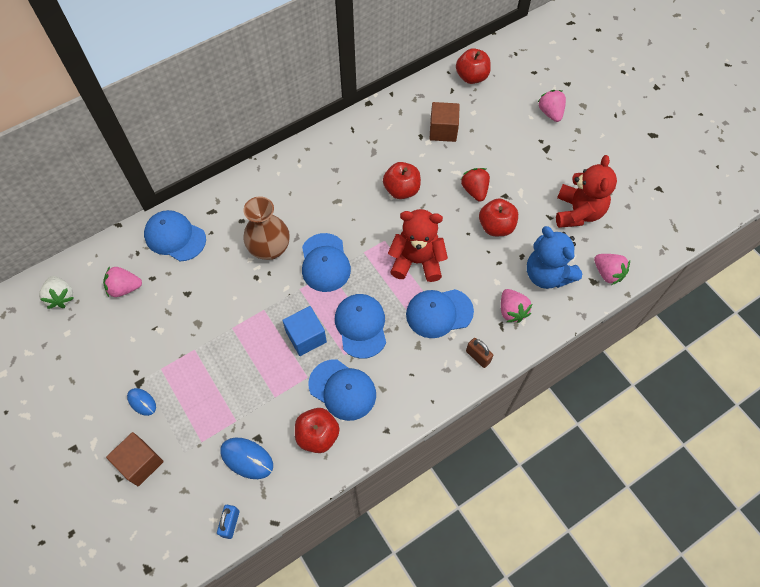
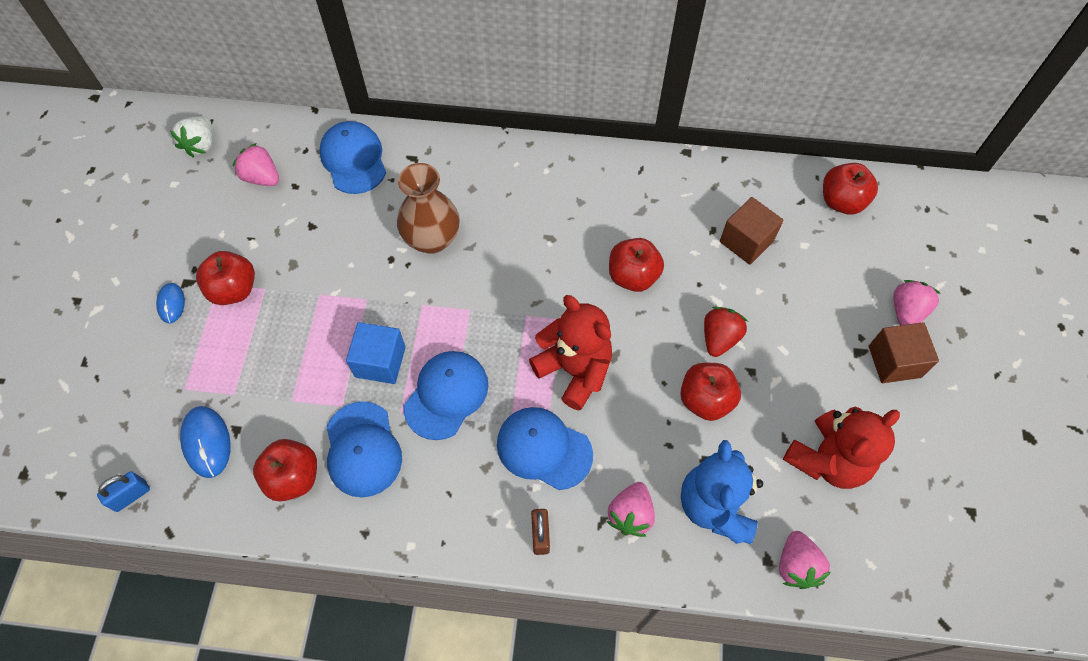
camera: 40 degrees right, 0 degrees up
(140, 463) = (114, 363): brown cube -> brown cube (894, 361)
(175, 364) = (234, 289): none -> red apple
(325, 263) = (474, 296): blue cap -> none

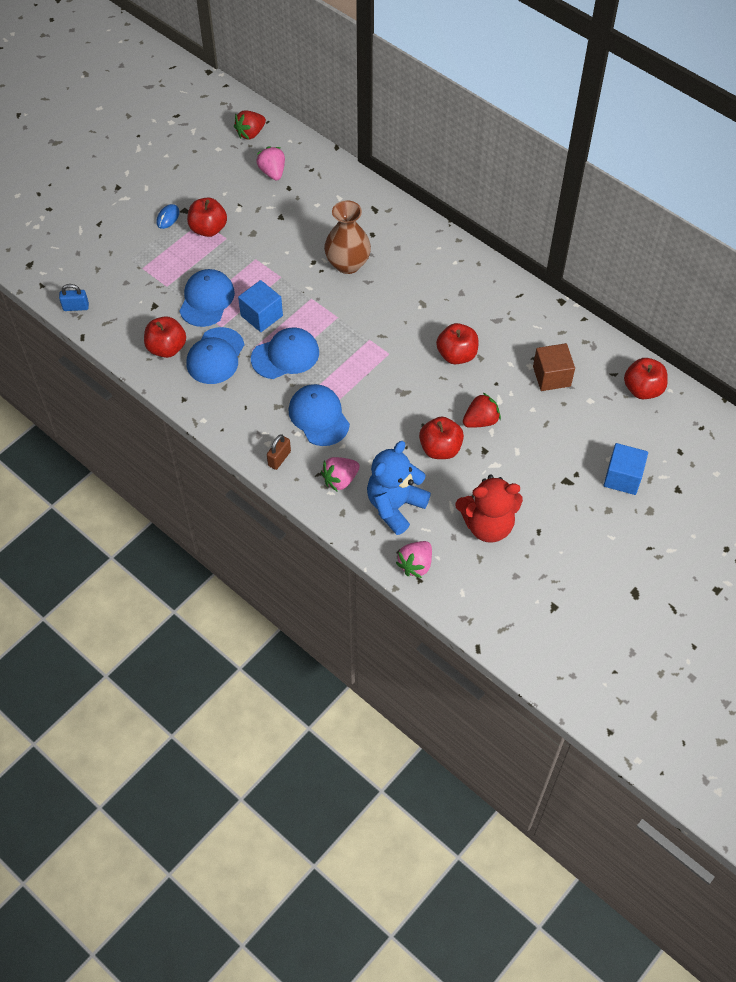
camera: 35 degrees right, 5 degrees down
(201, 145) = (250, 133): white strawberry -> red strawberry
(207, 442) = (134, 303): blue mouse -> none
(353, 159) = (337, 191): blue cap -> blue cap (206, 300)
(574, 370) = (373, 386): red teddy bear -> none
(894, 361) = (585, 500): brown cube -> none
(906, 311) = (622, 477): pink strawberry -> blue cube

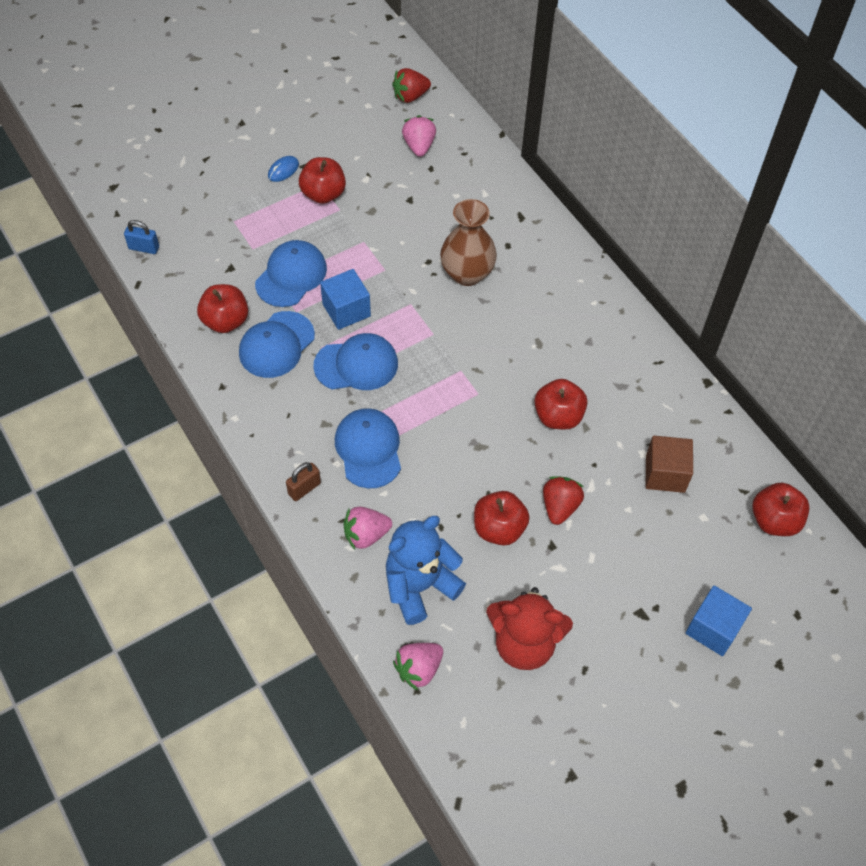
camera: 15 degrees right, 0 degrees up
(480, 421) = (560, 506): red strawberry -> red strawberry turned 60 degrees counterclockwise

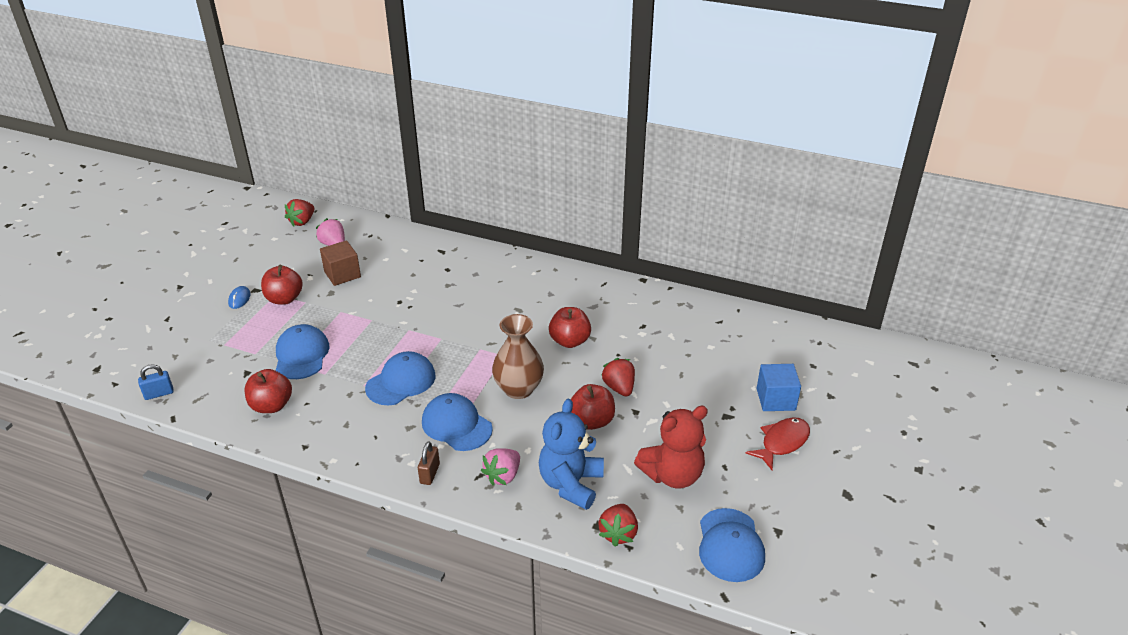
camera: 35 degrees left, 20 degrees down
(276, 345) = (327, 400): blue cap -> blue cap (730, 545)
(346, 310) = (364, 355): blue cube -> none
(418, 669) = (618, 533): pink strawberry -> red strawberry
(467, 274) = (433, 296): brown vase -> brown vase (518, 389)
(665, 474) = (665, 336): brown cube -> brown cube (342, 274)
(670, 683) = (782, 442): none -> red fish
(774, 520) = (751, 326): red apple -> none

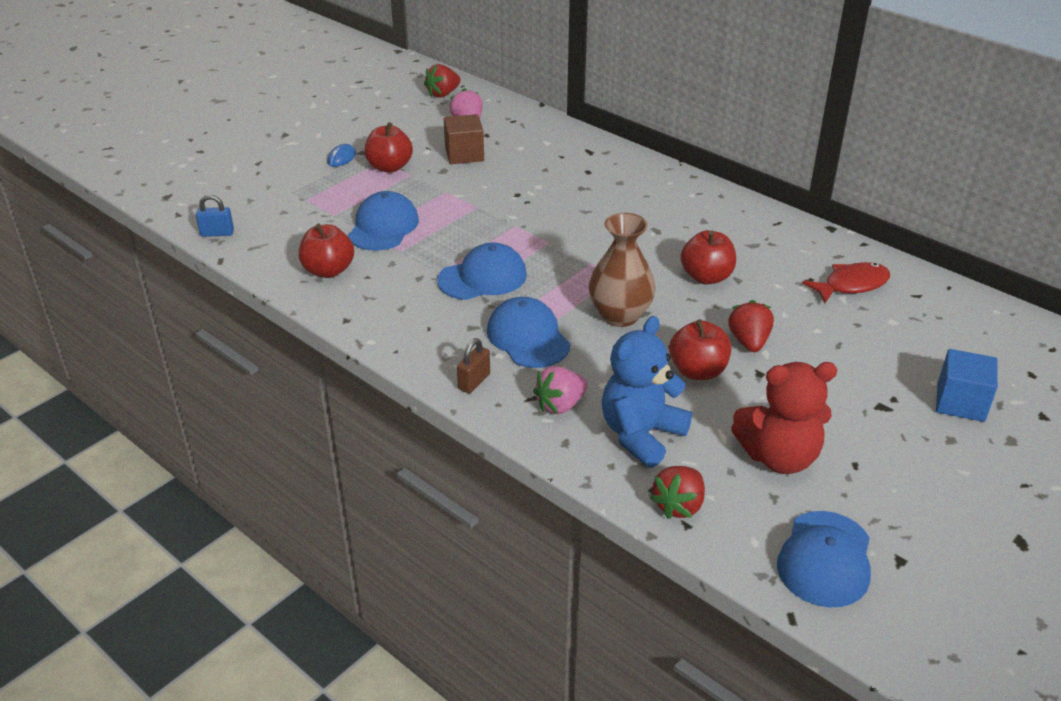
camera: 20 degrees right, 0 degrees up
(782, 442) = (949, 456): red fish -> red fish (851, 285)

